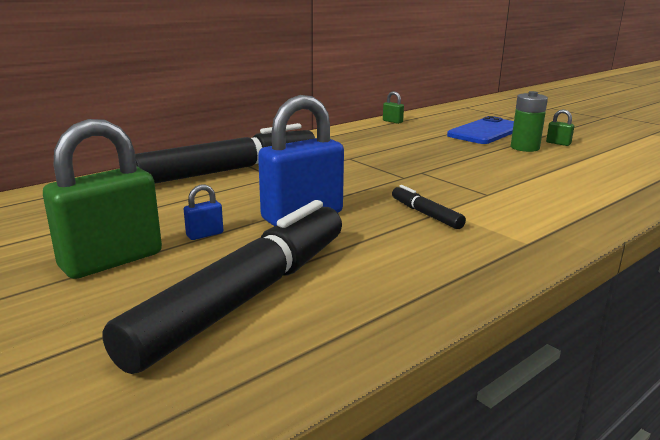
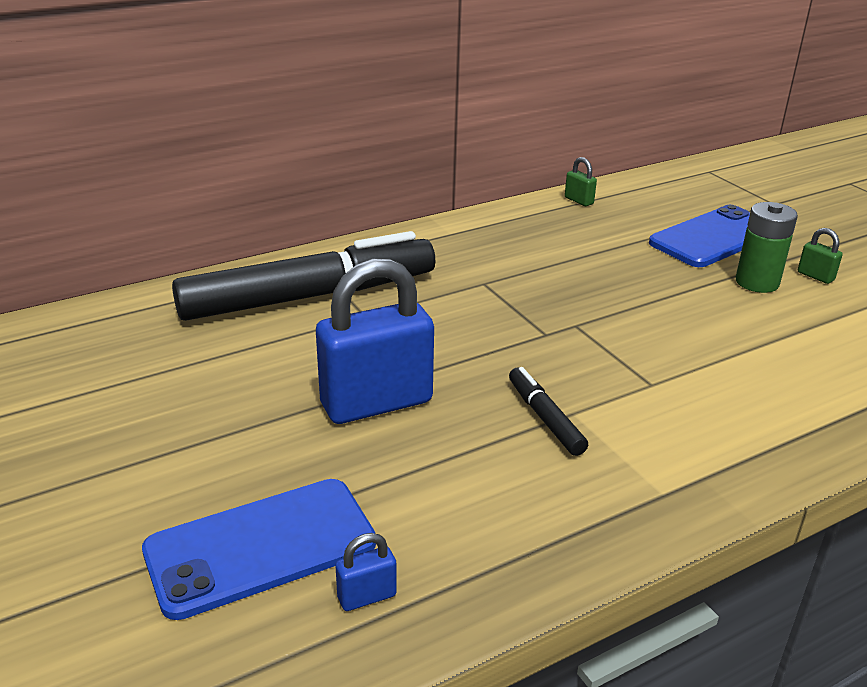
camera: 10 degrees right, 10 degrees up
(111, 260) = (118, 461): green padlock -> none
(205, 234) = (241, 426): blue padlock -> blue padlock (367, 596)
(246, 296) = (260, 547): black marker -> blue phone

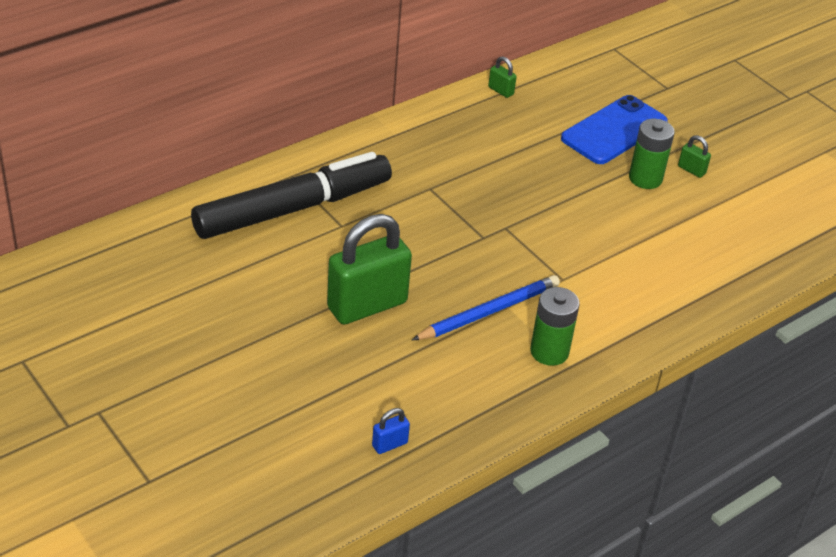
camera: 10 degrees left, 10 degrees up
(260, 547) = (315, 417): blue phone -> none
(376, 403) = (367, 305): blue padlock -> green padlock
(545, 418) = (488, 311): black marker -> blue pencil
(631, 473) = (549, 351): none -> green battery

